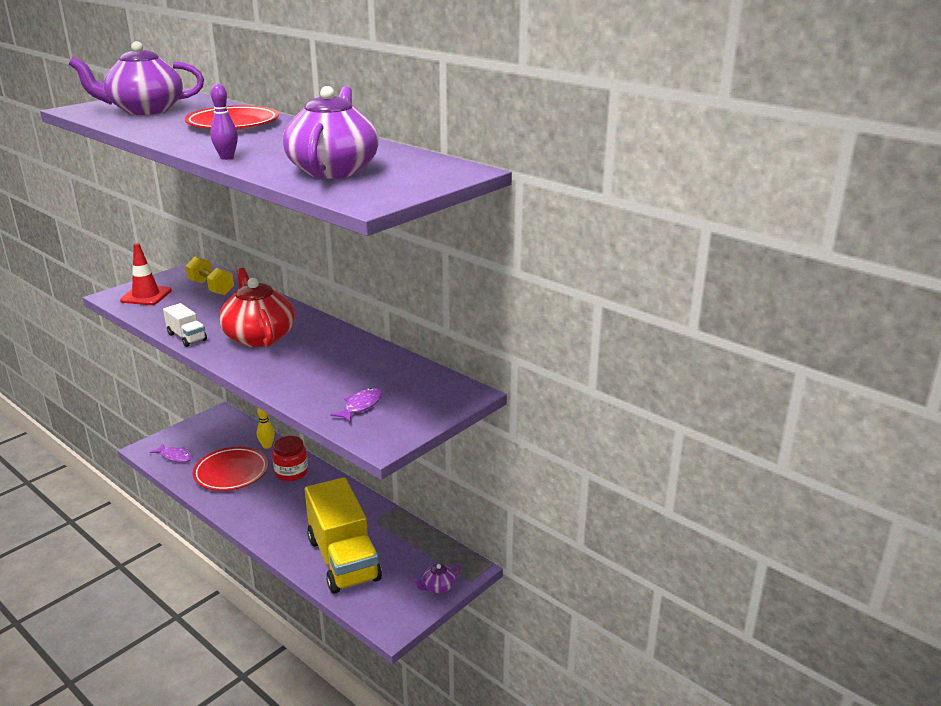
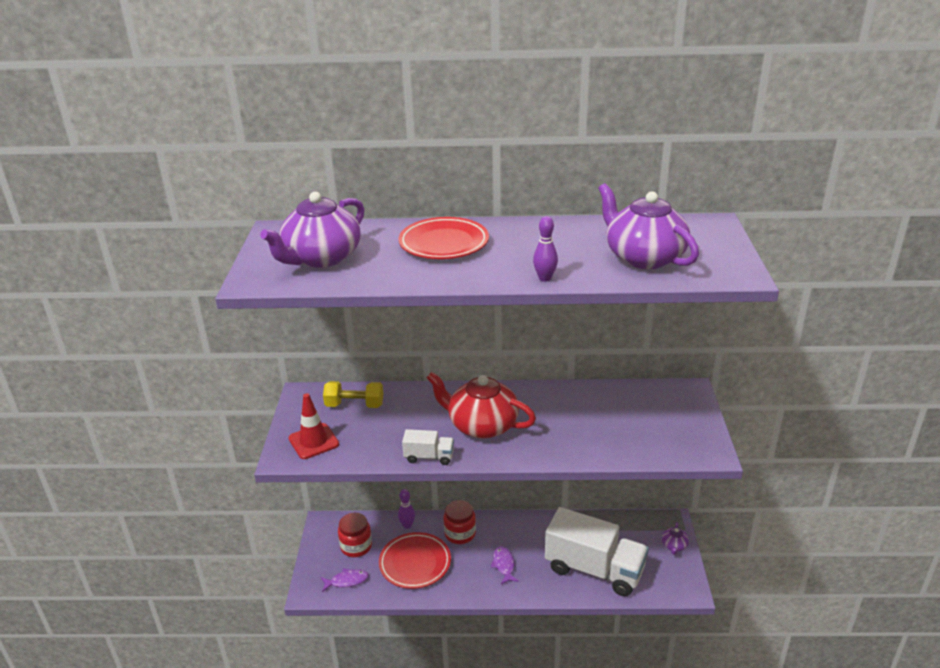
camera: 40 degrees left, 5 degrees up
(215, 439) = (356, 546): none -> red jar
(267, 446) = (407, 525): yellow bowling pin -> purple bowling pin
(343, 559) = (594, 569): yellow truck -> white truck
(361, 406) = (652, 436): purple fish -> purple fish (504, 565)

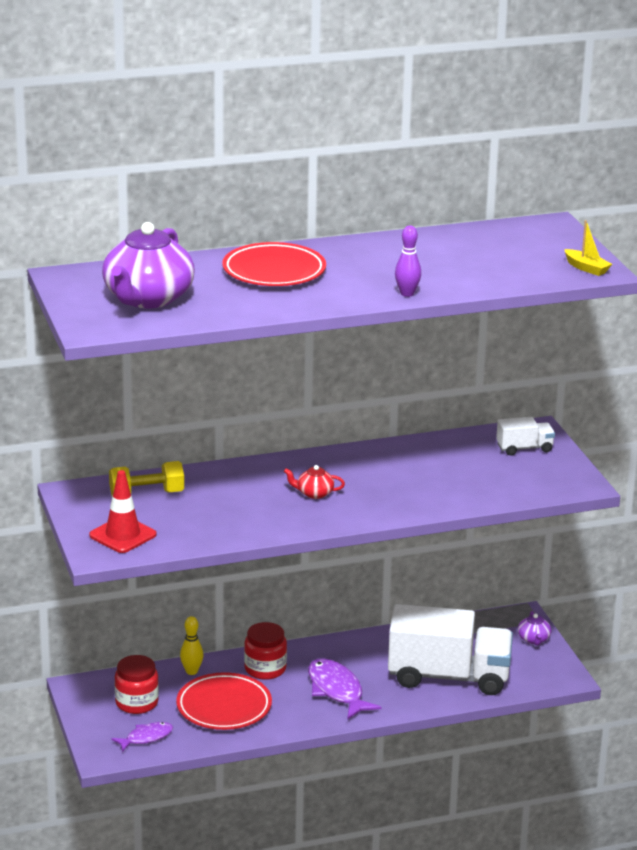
camera: 20 degrees left, 5 degrees down
(407, 525) = (191, 671): purple bowling pin -> yellow bowling pin
(429, 457) = (271, 530): white truck -> white truck (524, 448)
(481, 425) = (314, 493): red teapot -> red teapot, size x0.43
(504, 565) = (337, 690): purple fish -> purple fish, size x1.65
(643, 257) = (496, 264): purple teapot -> none
(728, 270) = (586, 268): none -> yellow boat

